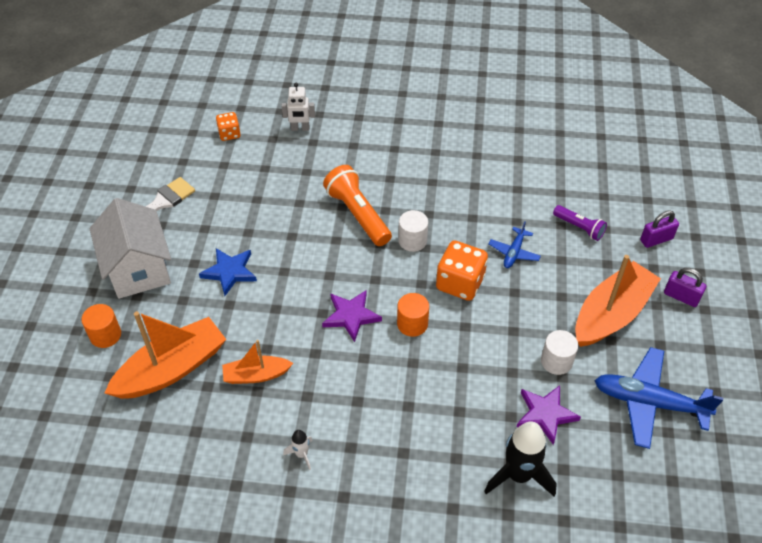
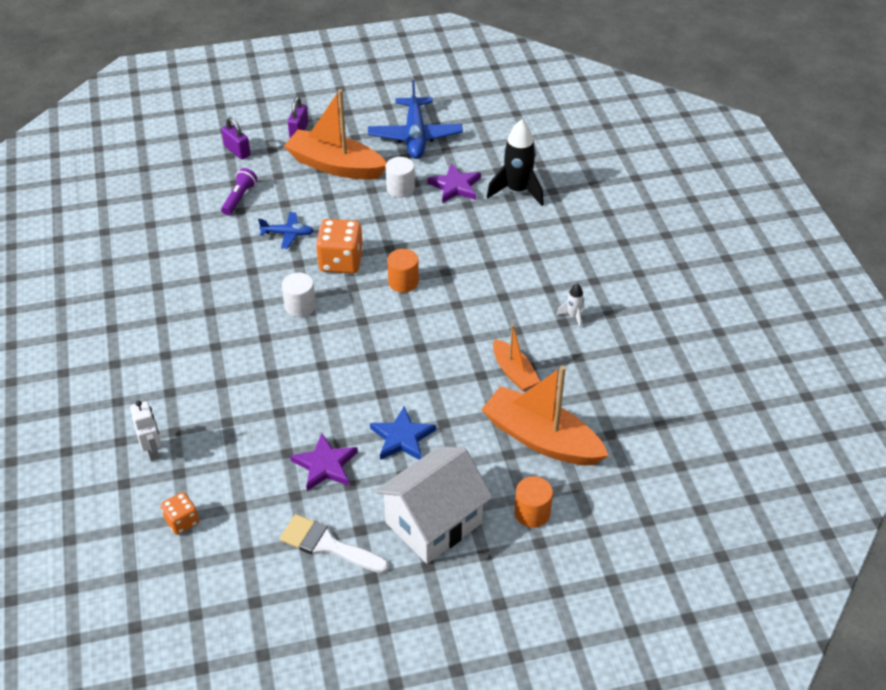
camera: 110 degrees left, 5 degrees down
(351, 316) = (414, 325): purple star -> purple star (325, 465)
(358, 214) = (279, 357): orange flashlight -> none

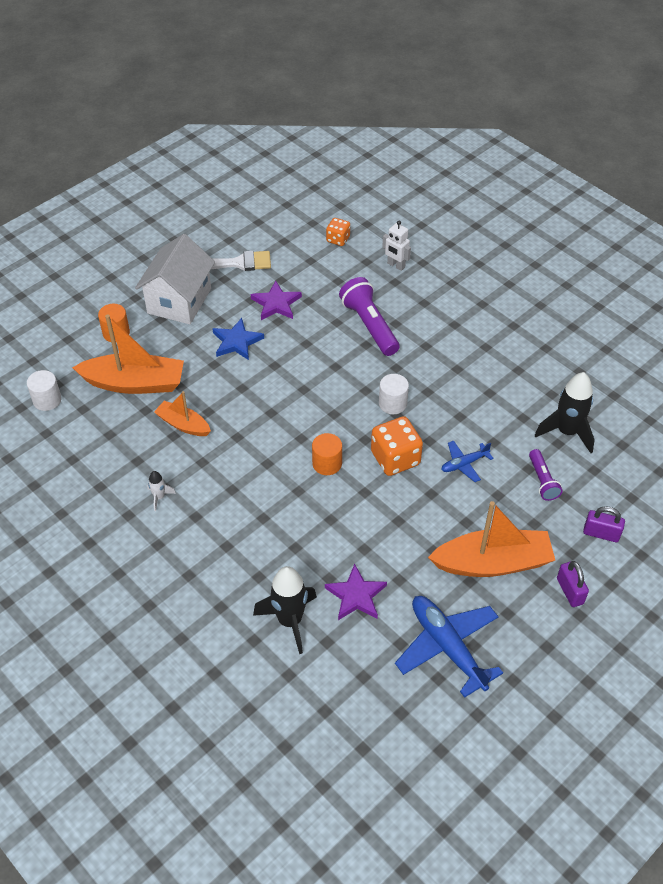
camera: 150 degrees right, 5 degrees up
(178, 221) = (567, 432): none -> black rocket
(249, 392) = (369, 325): none -> purple flashlight
(400, 188) = (407, 565): white cylinder -> white cylinder (47, 400)

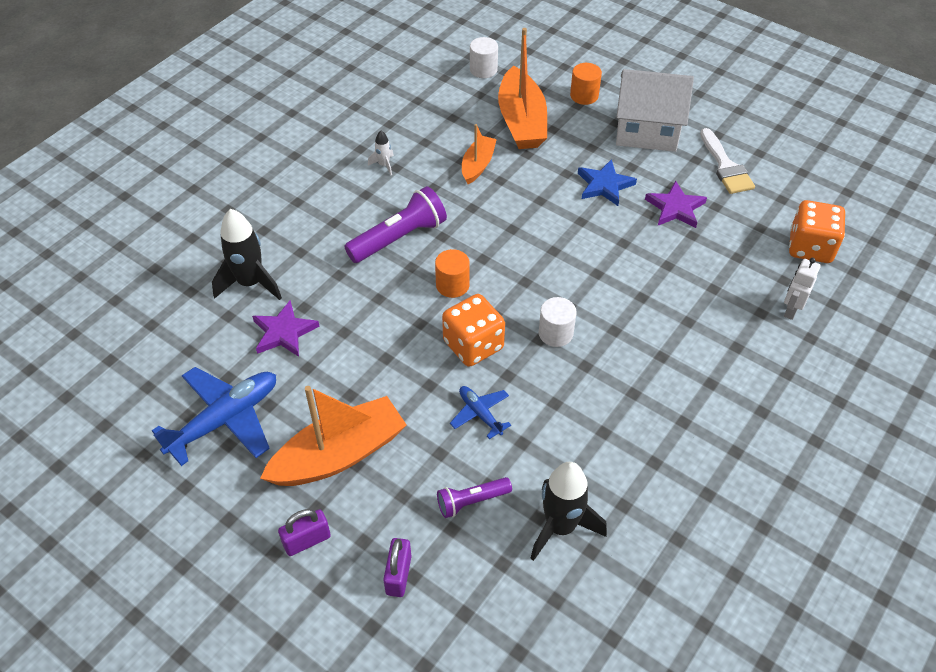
camera: 80 degrees right, 0 degrees up
(338, 239) = (810, 247): orange dice -> orange dice, size x1.75
(369, 325) = (674, 296): purple flashlight -> purple flashlight (399, 238)
(492, 563) = (339, 455): orange boat -> orange boat turned 105 degrees counterclockwise

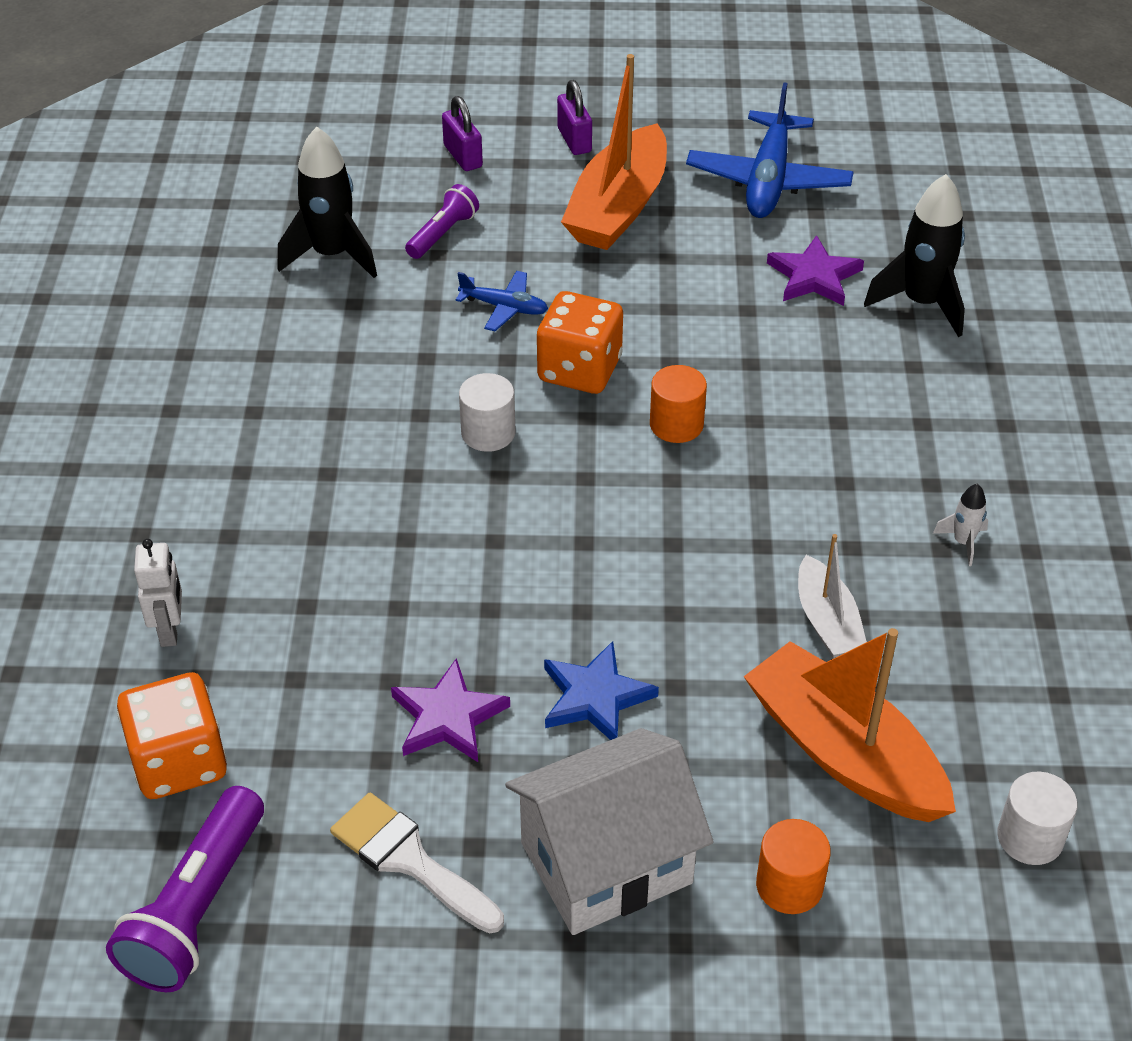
camera: 145 degrees right, 5 degrees down
(307, 540) = (574, 140): purple padlock -> purple padlock turned 45 degrees counterclockwise
(399, 238) = (813, 448): purple flashlight -> purple flashlight (197, 908)
(478, 165) = (827, 621): orange boat -> white boat

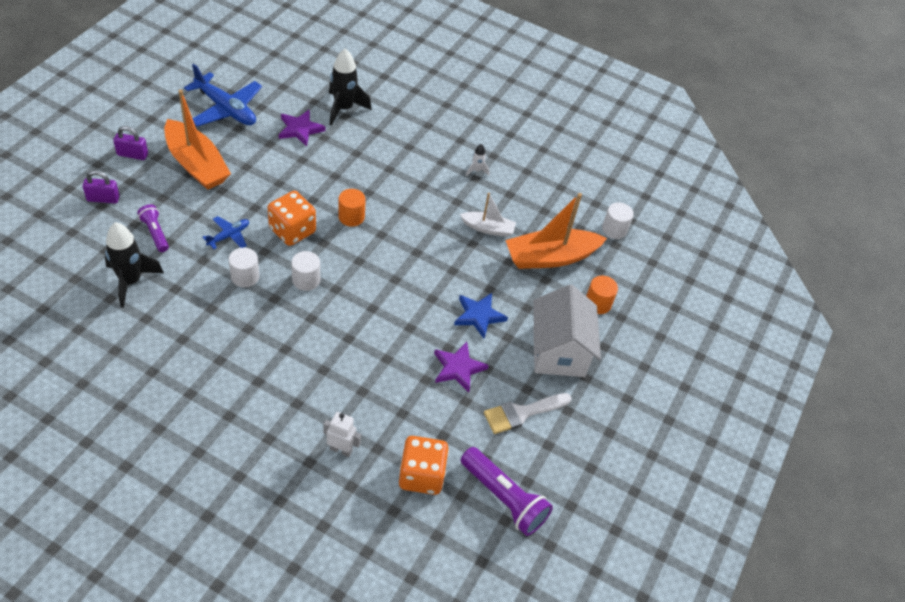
camera: 70 degrees left, 5 degrees up
(437, 362) = (245, 276): none -> white cylinder

